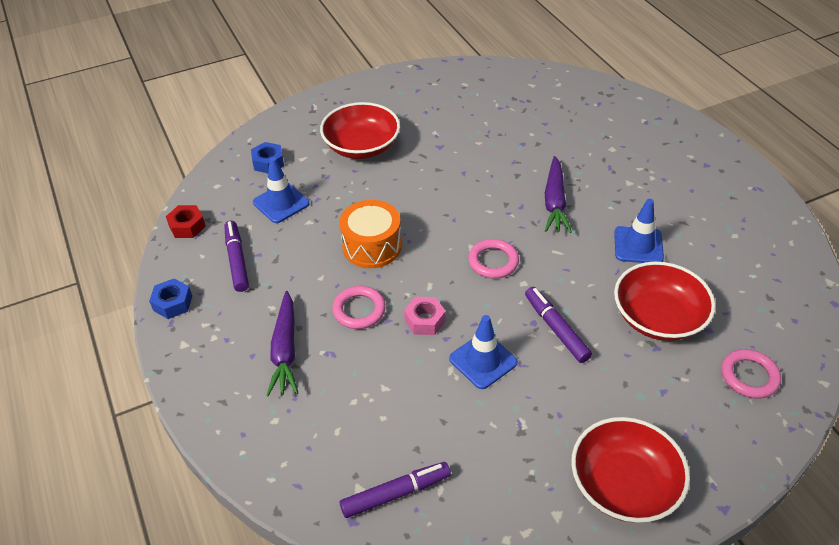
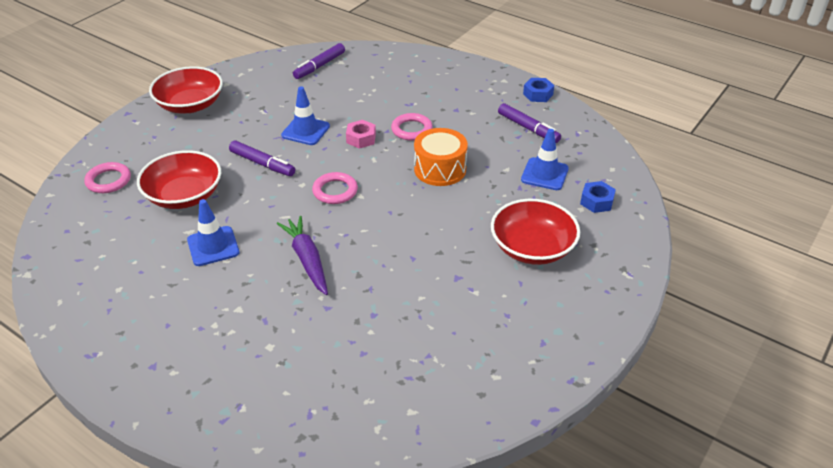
camera: 150 degrees right, 5 degrees down
(187, 226) = (592, 135): red nut -> none
(285, 350) = (439, 97): purple carrot -> none

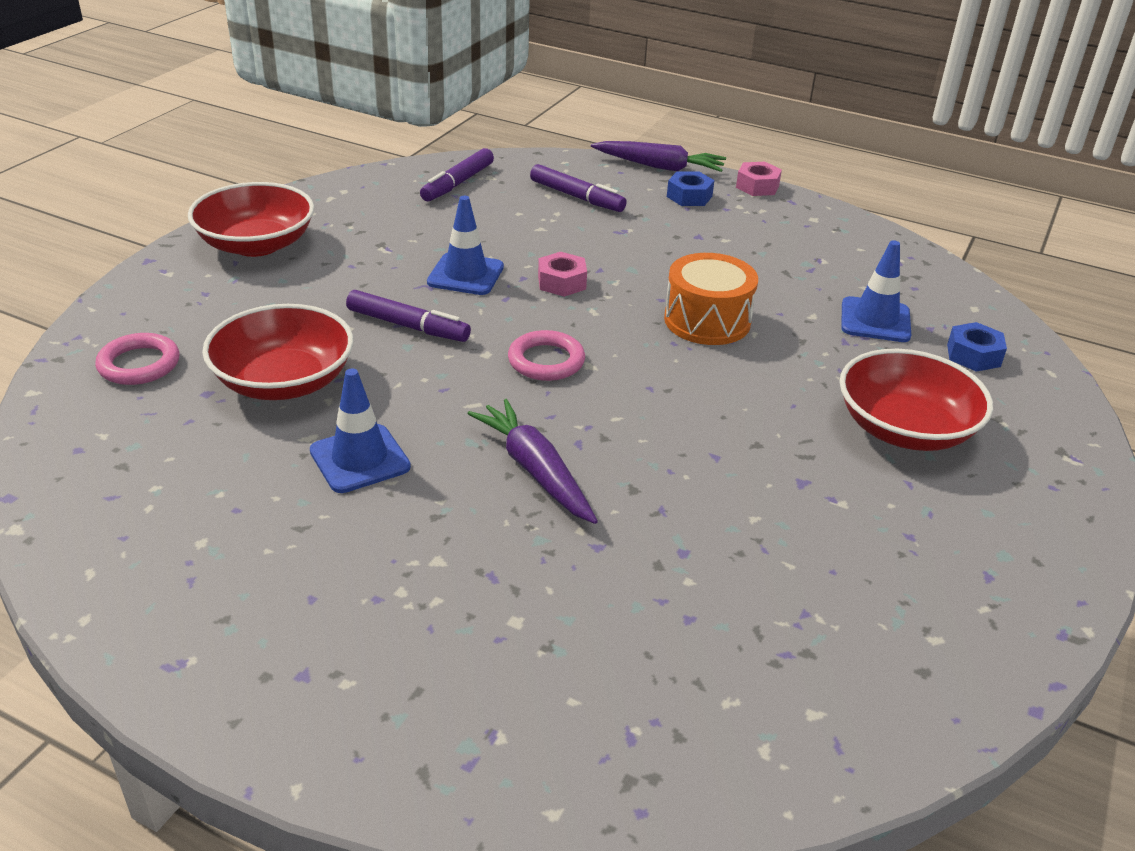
camera: 10 degrees left, 5 degrees down
(411, 129) = (639, 266): pink ring -> none
(449, 57) = (659, 167): none -> purple carrot
(507, 74) = (757, 186): none -> pink nut
(528, 128) = (821, 257): purple marker -> purple marker (577, 197)
(538, 94) = (815, 211): blue nut -> blue nut (689, 196)

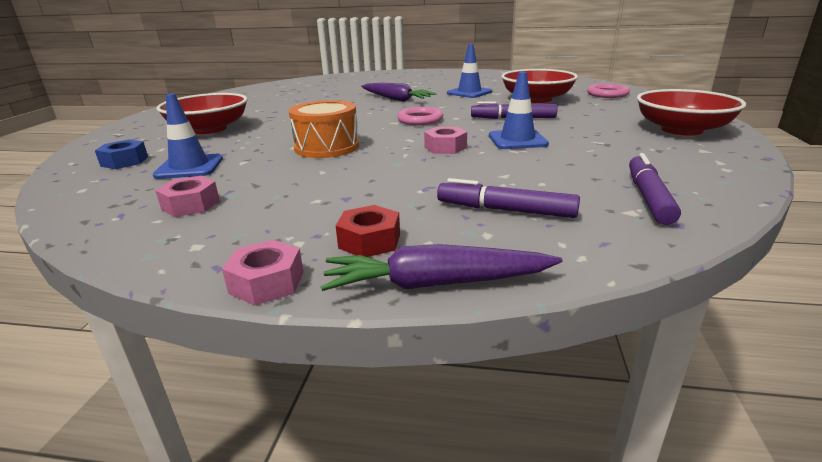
camera: 165 degrees right, 10 degrees down
(689, 196) = (369, 241): blue nut -> red nut
(840, 259) = (190, 205): none -> pink nut

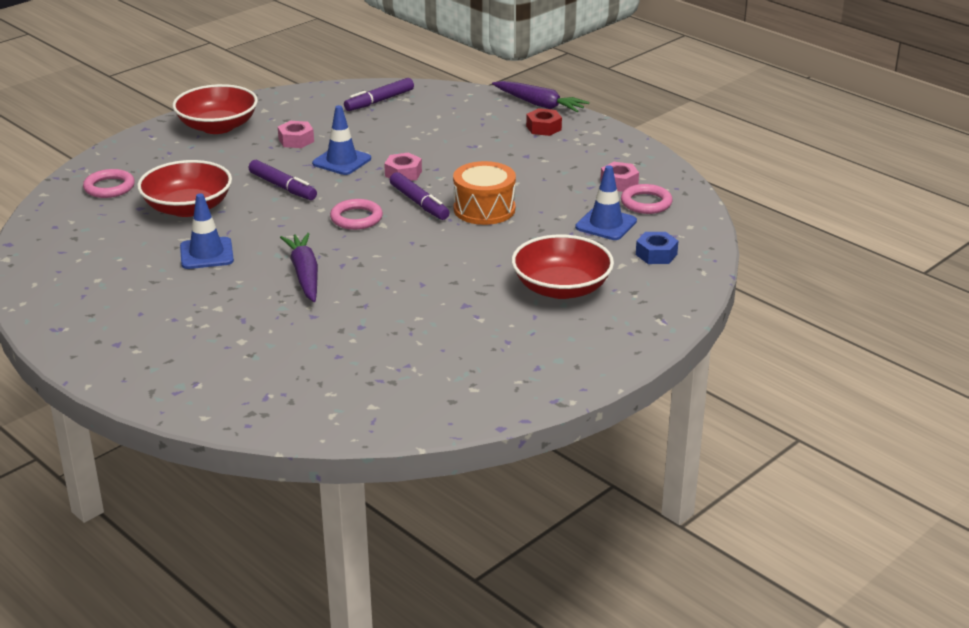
camera: 145 degrees left, 5 degrees up
(144, 195) = (646, 203): none -> pink ring
(267, 282) = (603, 126): pink nut -> pink nut (296, 140)
(505, 210) = (458, 119): purple marker -> purple marker (419, 203)

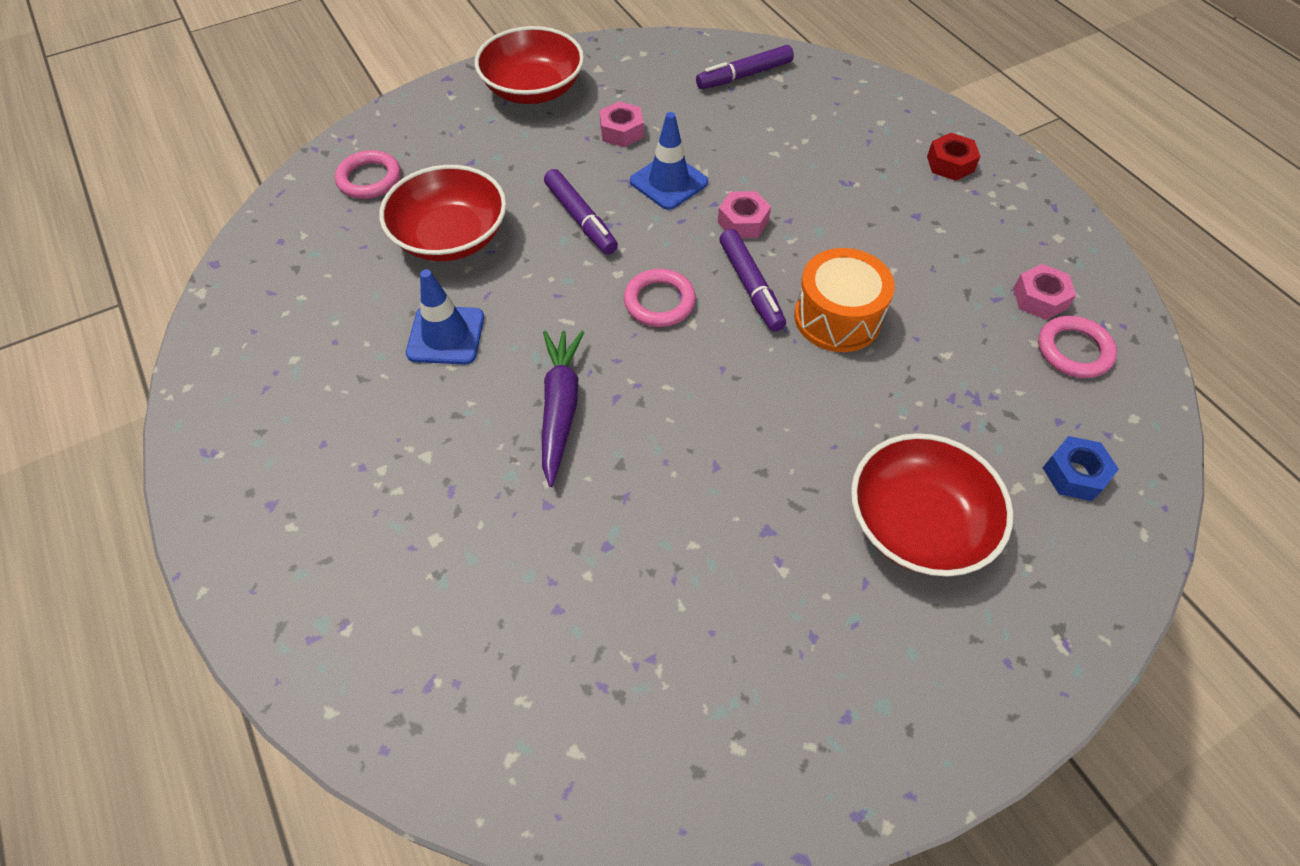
camera: 15 degrees right, 25 degrees up
(539, 104) = (952, 116): purple carrot -> none
(606, 224) = (1007, 387): blue traffic cone -> none

